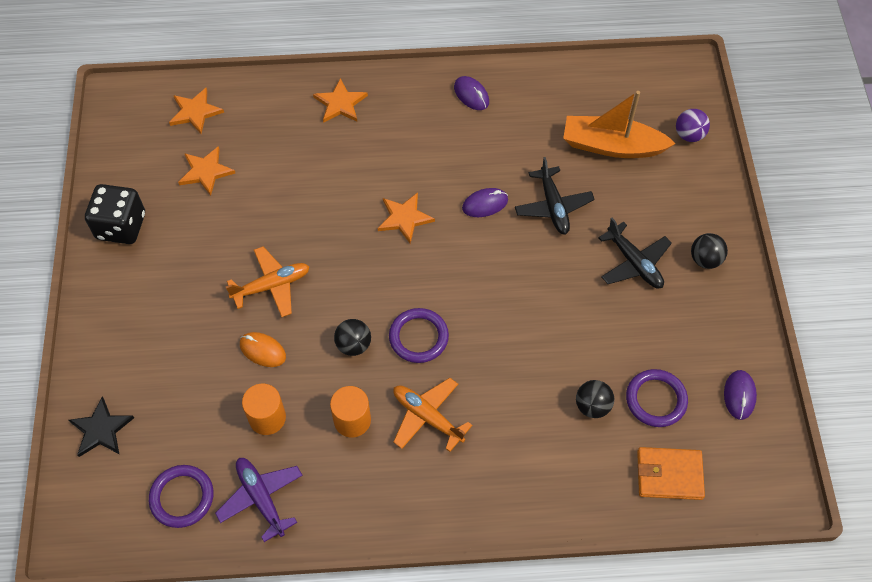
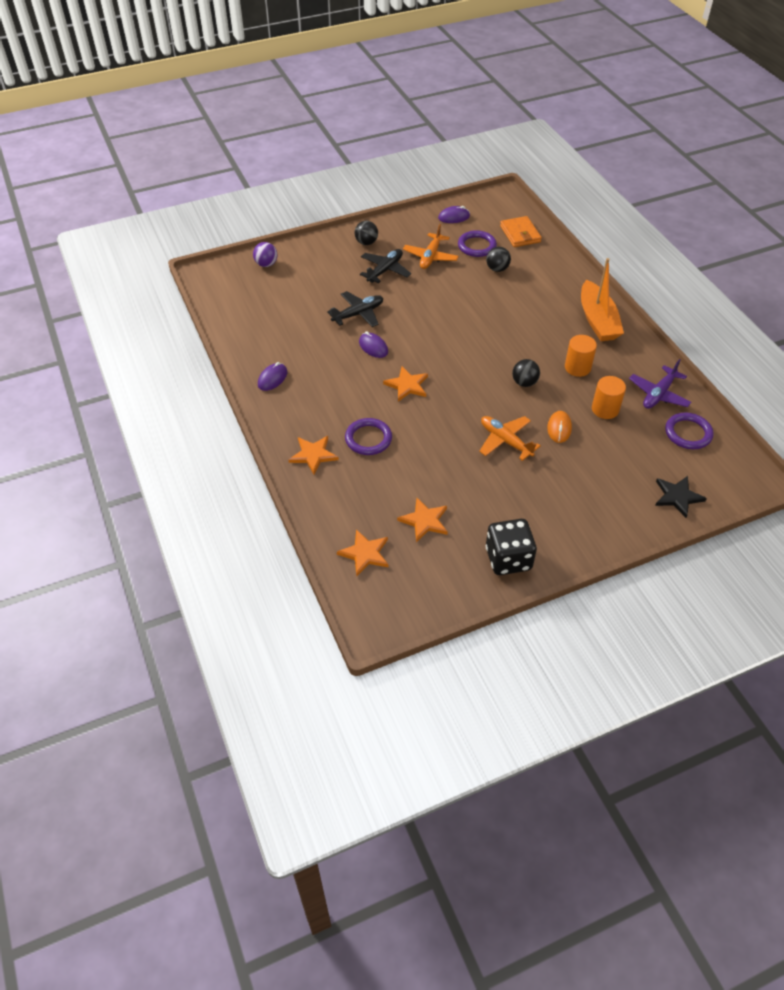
camera: 110 degrees left, 10 degrees down
(418, 337) = (498, 353): purple ring -> purple ring (368, 439)
(427, 417) = (551, 334): orange plane -> orange plane (430, 257)
(612, 146) = (292, 297): orange boat -> orange boat (597, 320)

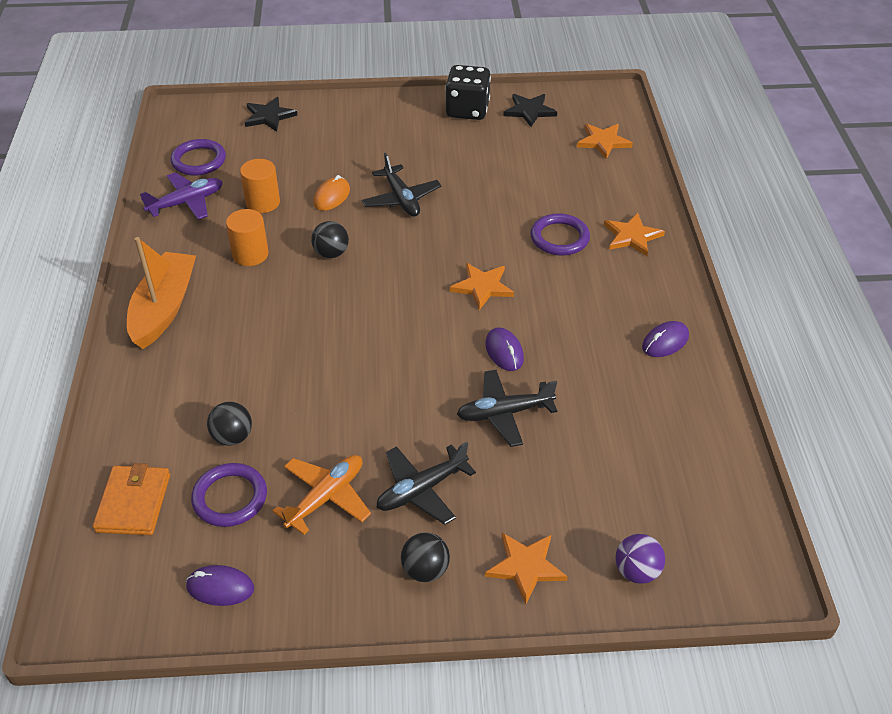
camera: 160 degrees left, 5 degrees down
(424, 521) = (531, 152): orange star -> orange star (525, 567)
(449, 576) = (529, 111): none -> black star
(505, 441) = (401, 199): orange plane -> black plane

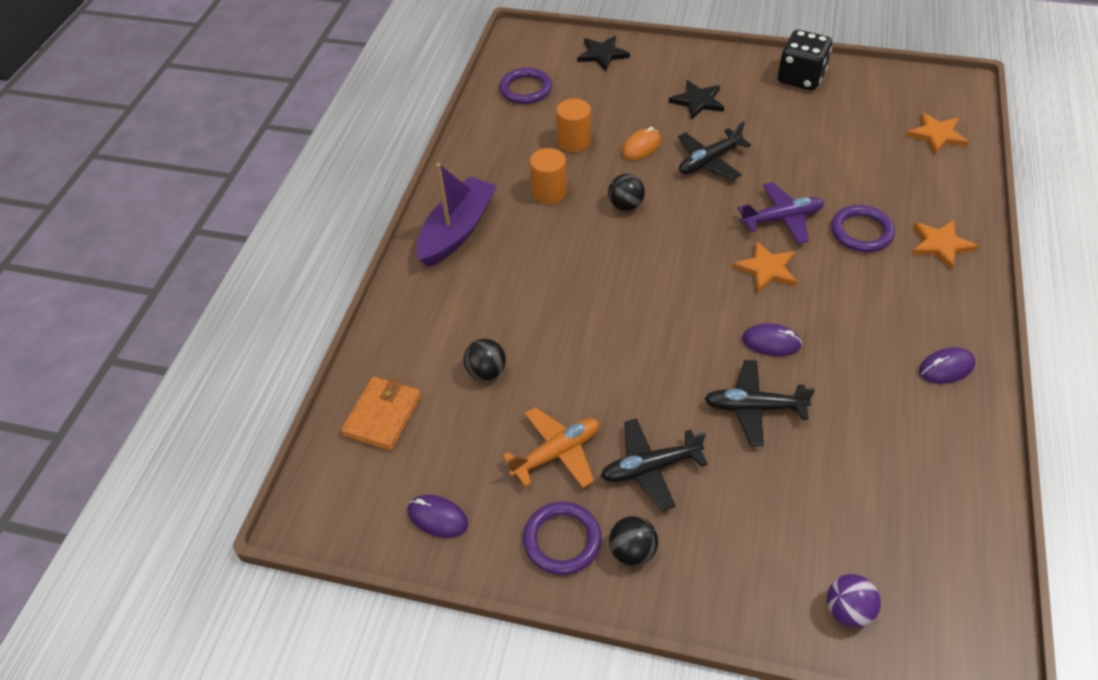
camera: 20 degrees right, 5 degrees up
(164, 308) = (457, 231): orange boat -> purple boat
(186, 203) = (504, 129): purple plane -> purple plane (782, 219)
(230, 498) = (469, 431): purple ring -> purple ring (562, 540)
(401, 199) = (709, 161): black plane -> black plane turned 60 degrees clockwise
(504, 351) = (771, 342): purple mouse -> purple mouse turned 75 degrees counterclockwise
(525, 567) = (733, 574): orange star -> none
(529, 111) = (866, 89): black star -> black star (697, 101)

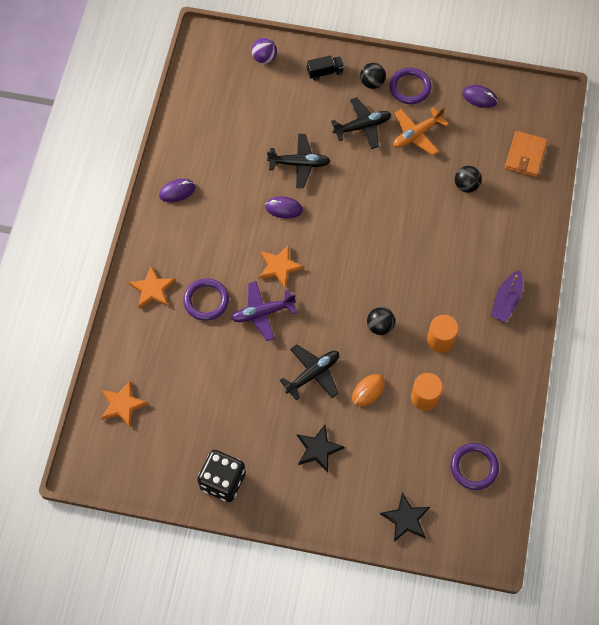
camera: 175 degrees right, 15 degrees up
(457, 231) = (506, 301): purple boat -> purple boat, size x0.65
(723, 576) = (325, 72): none -> black truck

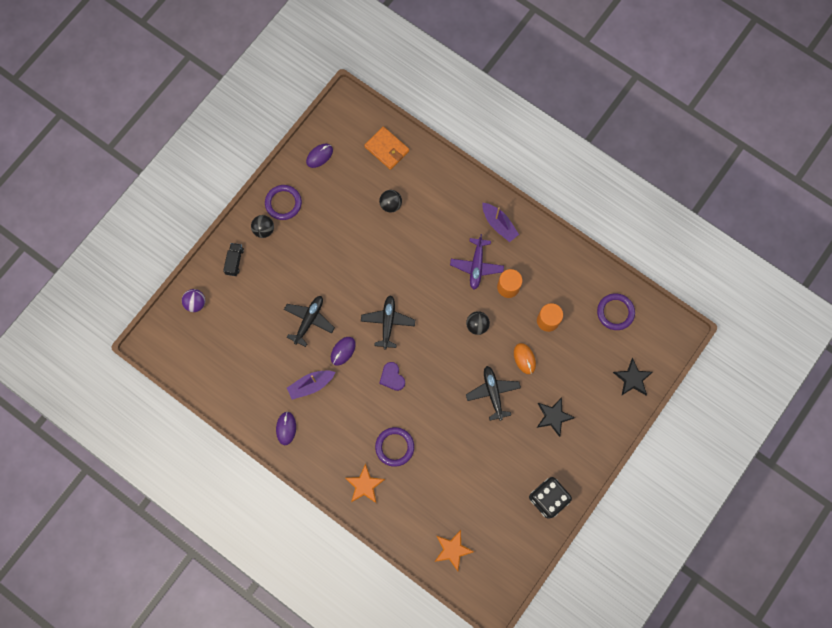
camera: 65 degrees left, 10 degrees up
(233, 194) = (311, 385): none -> purple boat
(262, 313) = (425, 408): purple plane -> purple plane (476, 266)
(279, 267) = (392, 377): orange star -> purple heart
(362, 126) = (300, 256): black plane -> black plane (388, 322)
(416, 134) = (328, 219): orange plane -> none

